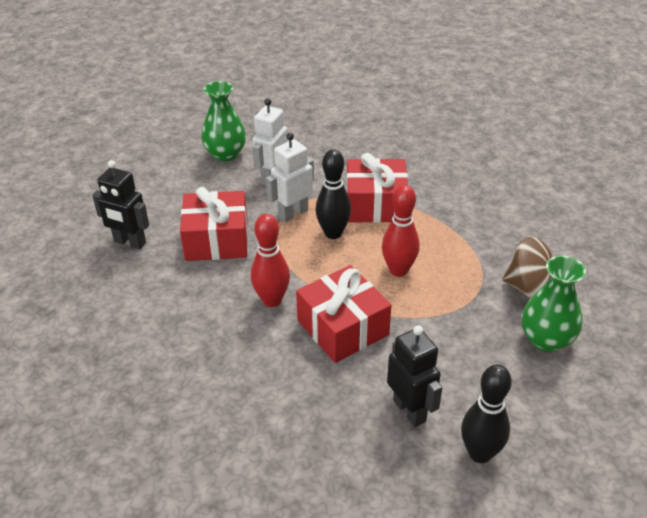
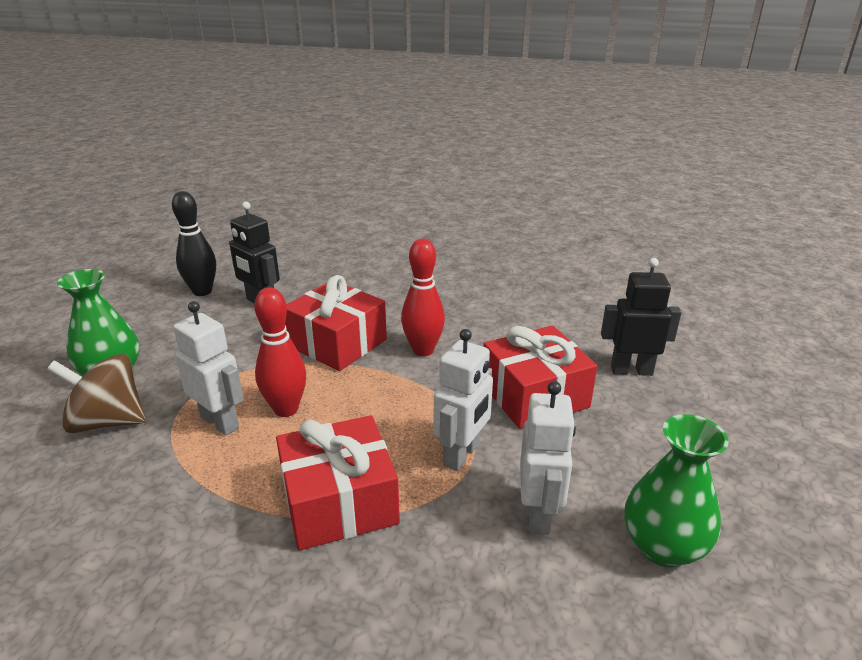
camera: 160 degrees right, 10 degrees down
(333, 233) = (389, 438): black bowling pin -> none
(447, 271) = (220, 422): none -> white robot

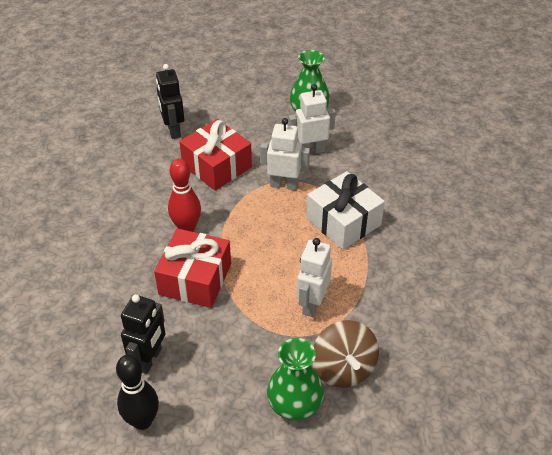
camera: 110 degrees left, 15 degrees up
(286, 409) = (283, 276): red bowling pin -> none
(339, 501) = (343, 222): red gift -> white gift

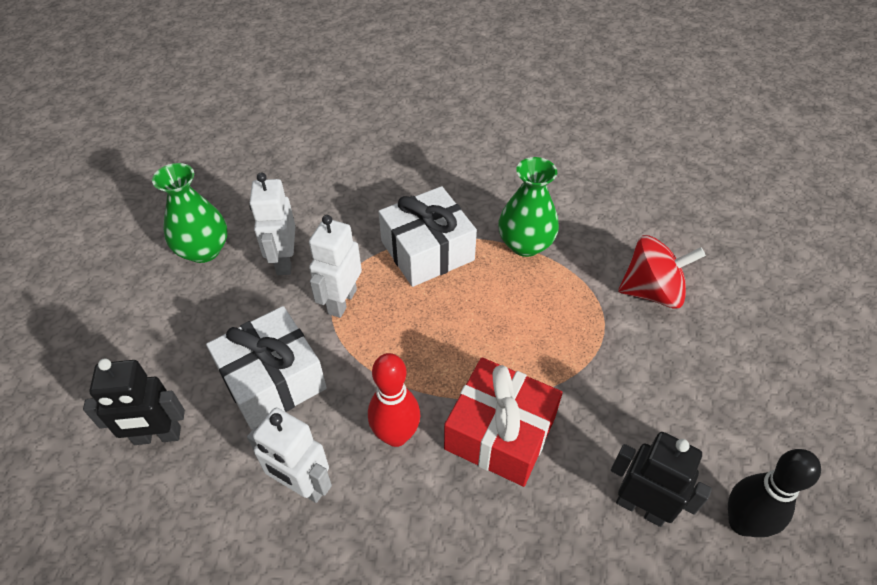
camera: 80 degrees left, 5 degrees up
(216, 166) = (273, 380): red gift -> white gift
(294, 405) = (704, 345): green vase -> green vase (525, 244)
(312, 304) = (557, 304): white robot -> white robot (302, 485)
(343, 368) = (652, 291): brown spinning top -> red spinning top

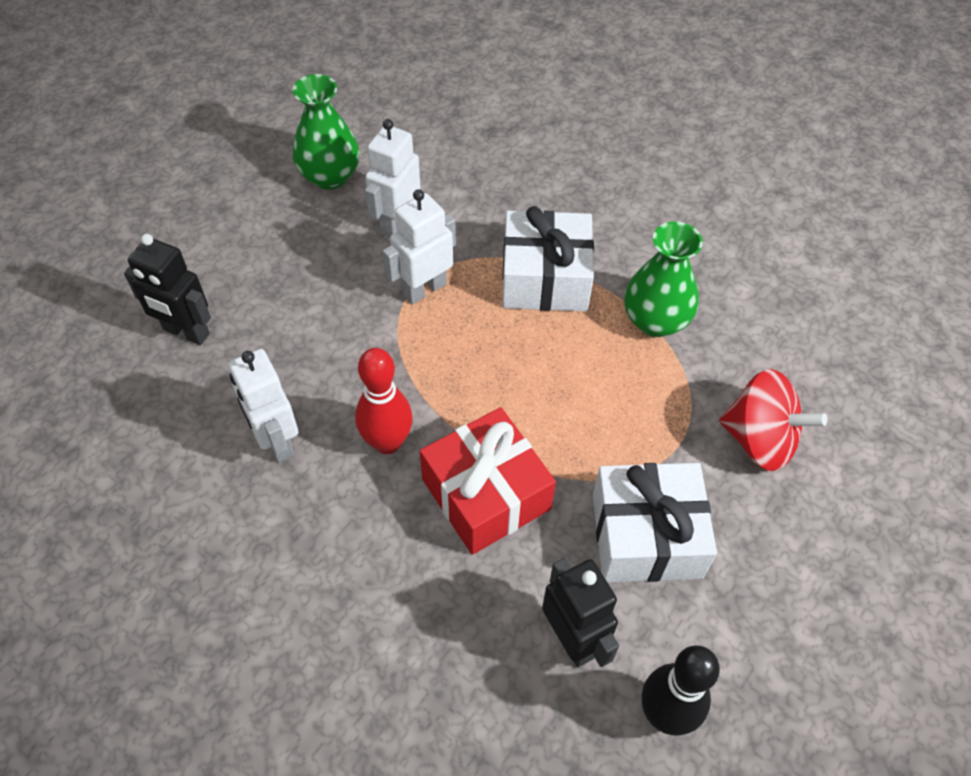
camera: 30 degrees right, 5 degrees up
(273, 380) = (312, 333): white gift -> white gift (646, 536)

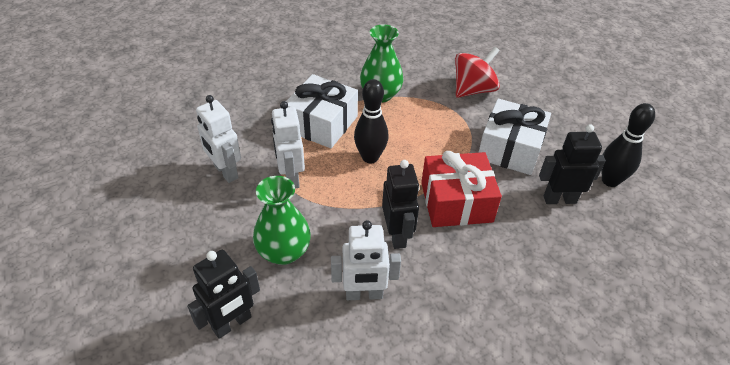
camera: 65 degrees left, 10 degrees down
(330, 176) = (154, 192): green vase -> green vase (284, 252)
(387, 442) = (397, 235): red bowling pin -> black robot
(513, 359) = (370, 157): none -> black bowling pin

